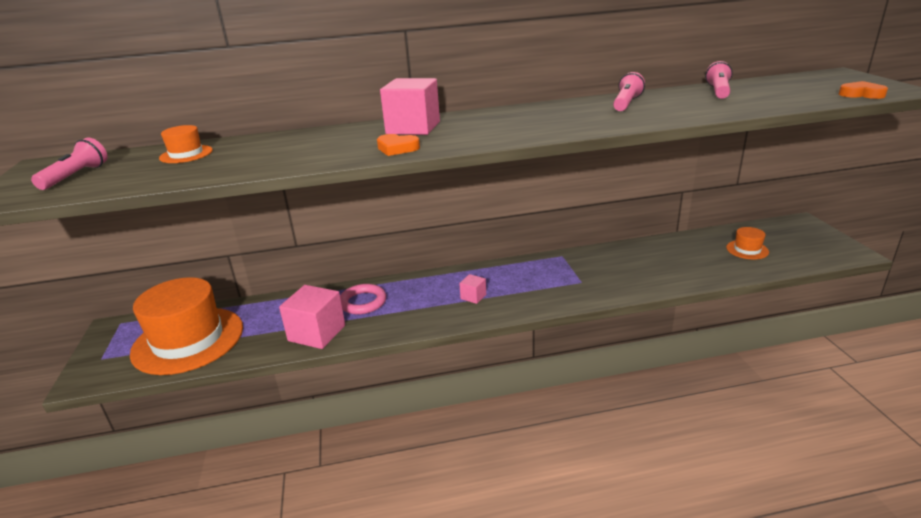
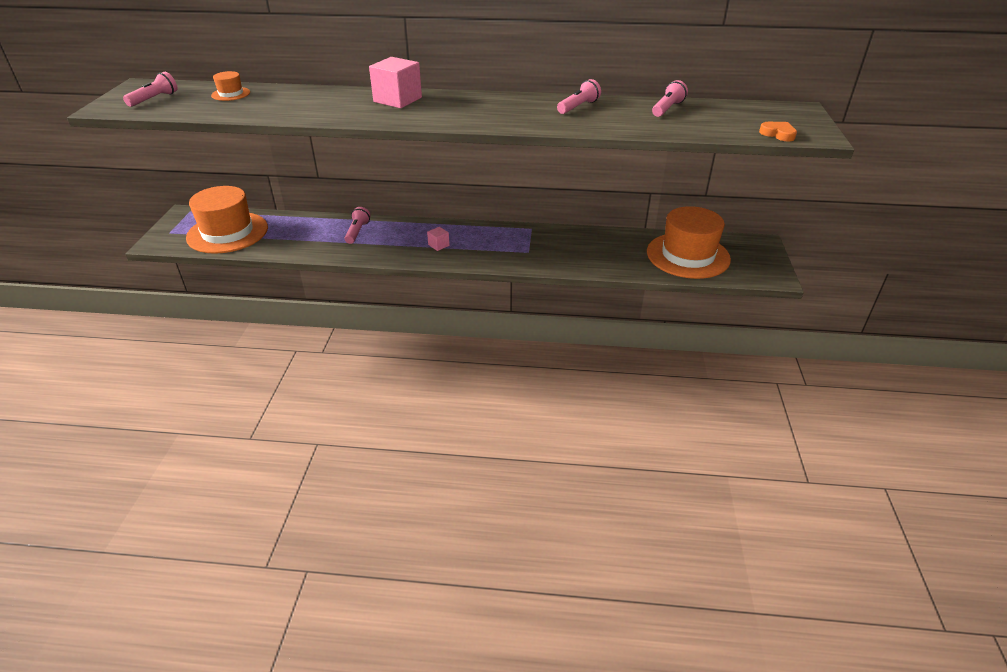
camera: 15 degrees right, 10 degrees up
(317, 333) = (313, 247): pink cube -> none
(363, 302) = (357, 232): pink ring -> pink flashlight
(397, 148) = (368, 116): orange heart -> none
(747, 249) = (688, 255): orange hat -> orange hat, size x2.35

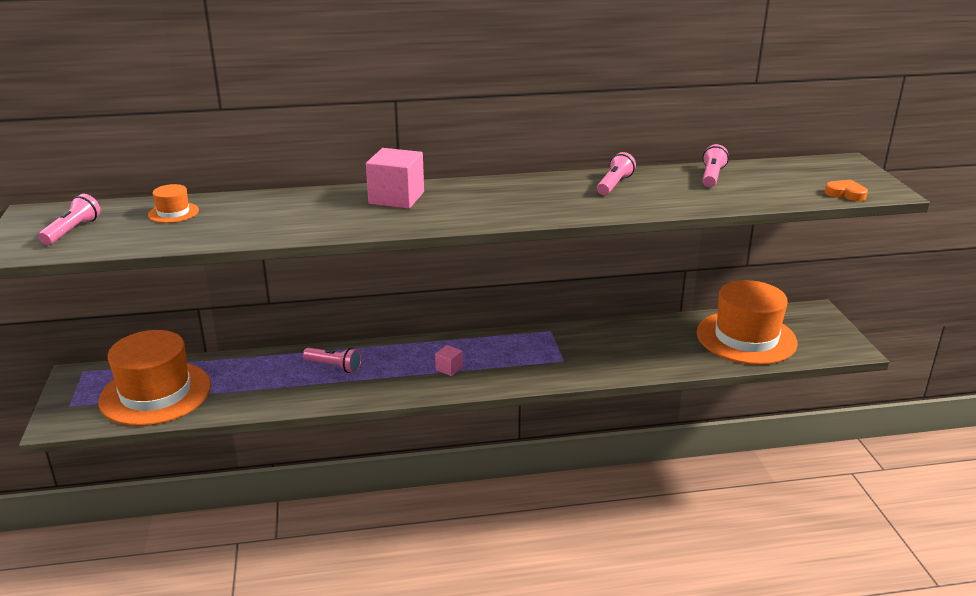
camera: 15 degrees left, 10 degrees down
(357, 232) = (334, 366): pink flashlight -> pink flashlight turned 120 degrees clockwise

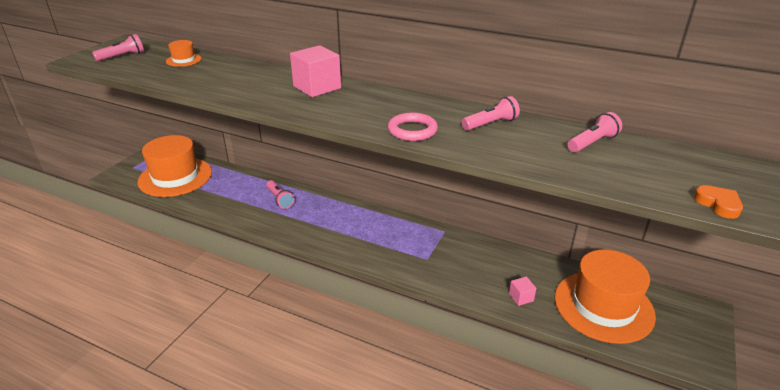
camera: 35 degrees right, 5 degrees up
(449, 368) = (343, 230): pink cube -> pink cube (521, 297)
(558, 209) = (412, 130): none -> pink ring

